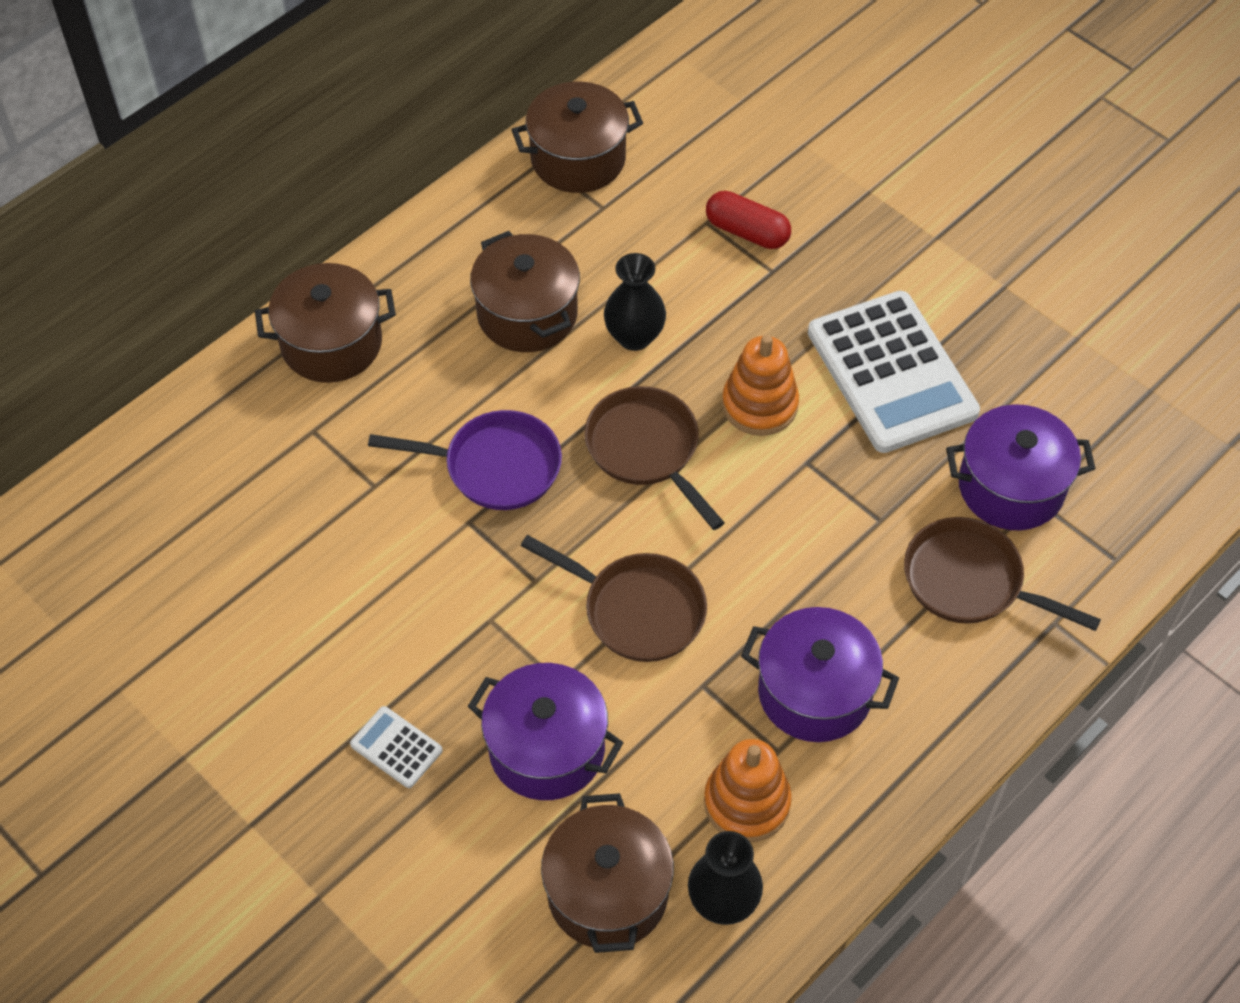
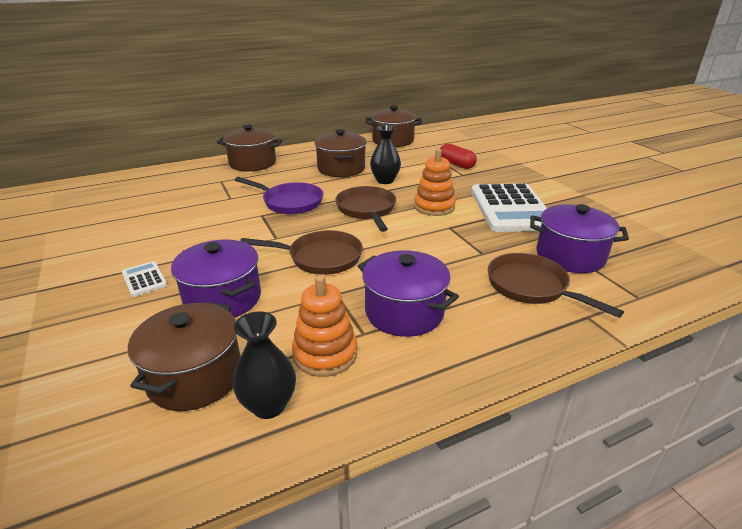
camera: 20 degrees right, 25 degrees down
(637, 610) = (320, 258): brown pan -> brown pan turned 45 degrees counterclockwise

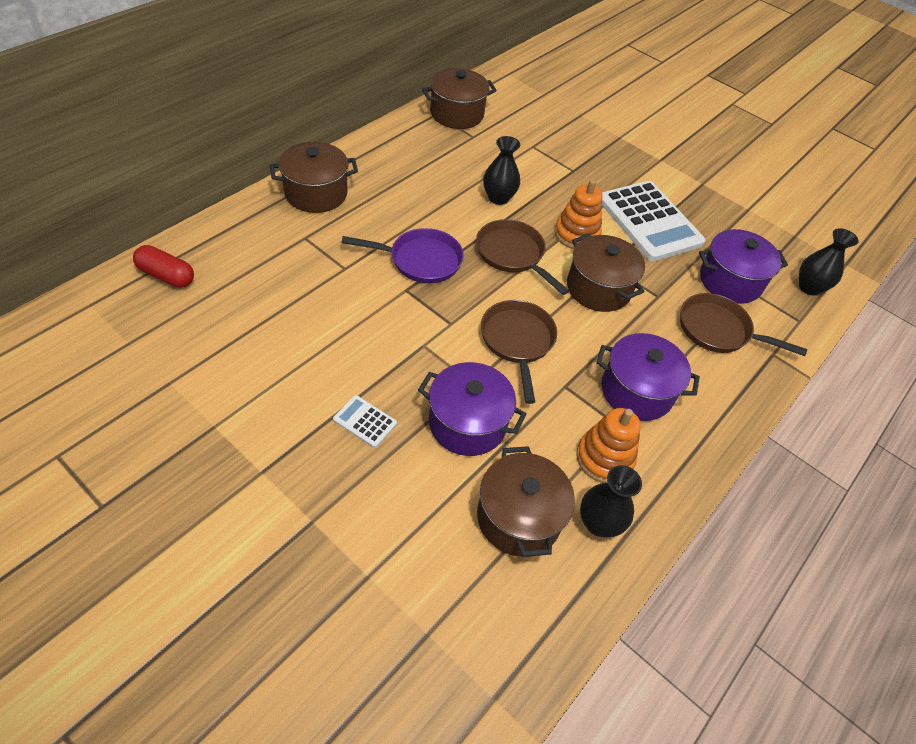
camera: 30 degrees left, 20 degrees up
(320, 258) = (517, 341): brown pan -> brown pan turned 75 degrees counterclockwise
(341, 168) = (434, 184): brown pot -> brown pot (598, 288)
(456, 164) = (556, 152): red capsule -> red capsule (166, 276)
(666, 275) = (809, 287): none -> black vase

